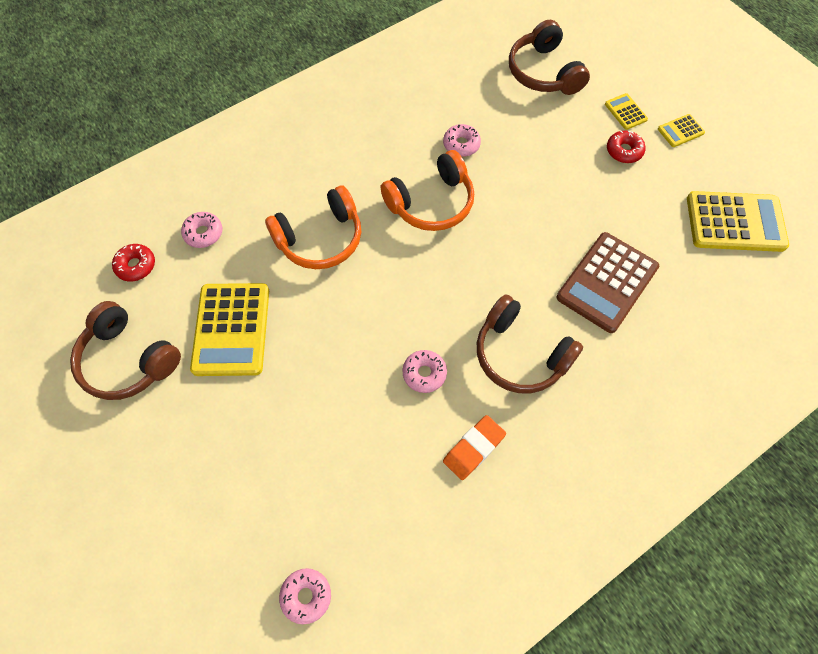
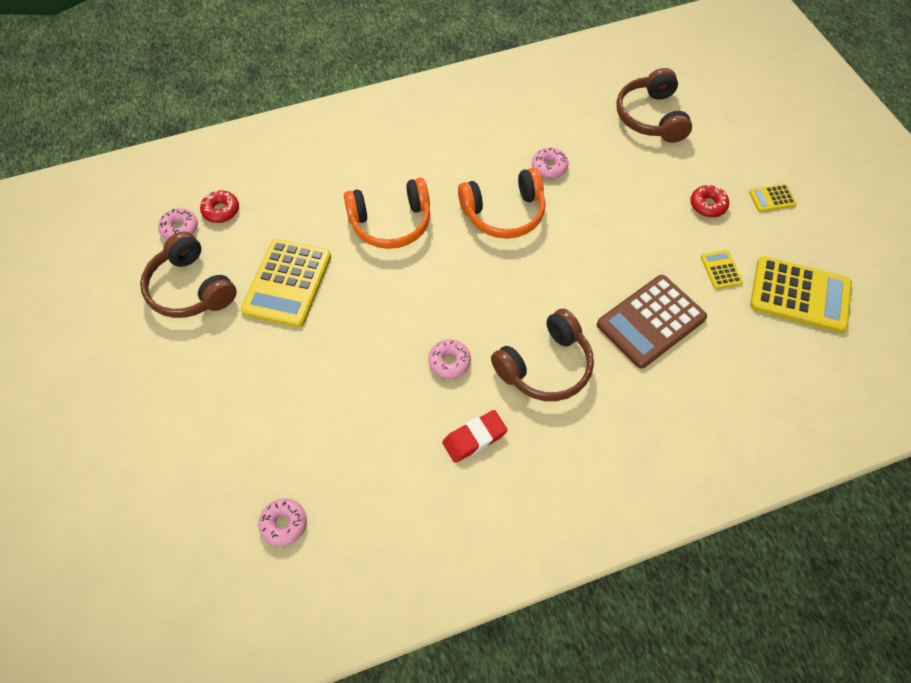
camera: 15 degrees right, 5 degrees down
(203, 233) = (288, 196): pink donut -> pink donut (179, 228)
(473, 448) = (474, 438): orange eraser -> red eraser
(520, 354) = (545, 366): brown headphones -> brown headphones turned 90 degrees counterclockwise
(625, 112) = (721, 169): yellow calculator -> yellow calculator (721, 270)

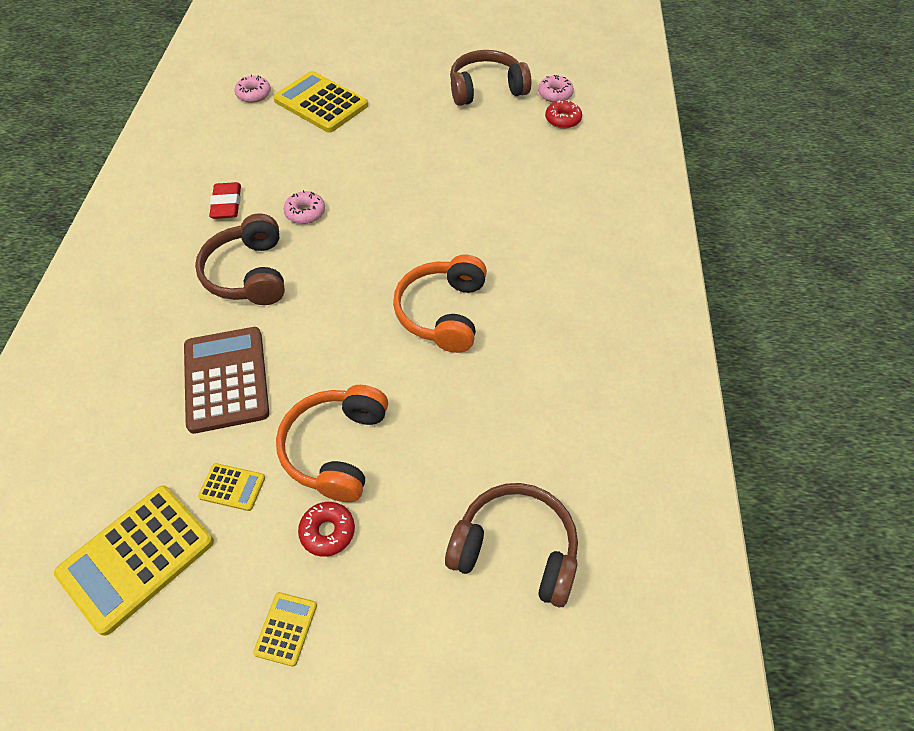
camera: 115 degrees right, 5 degrees down
(287, 283) = (456, 140): yellow calculator -> yellow calculator (321, 103)
(391, 223) = (483, 221): orange headphones -> orange headphones (336, 449)
(549, 167) = (486, 383): pink donut -> none

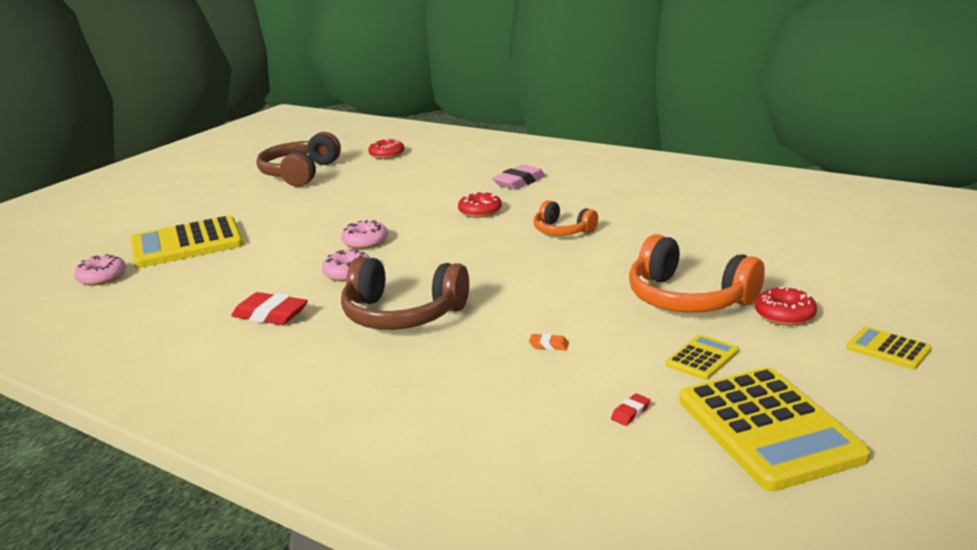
camera: 60 degrees left, 30 degrees down
(141, 462) = (630, 413): none -> red eraser
(226, 379) = (549, 345): brown calculator -> orange eraser
(443, 313) = (562, 230): orange headphones -> orange headphones, size x0.58
(459, 239) = (480, 211): none -> red donut
(515, 550) = (838, 242): brown headphones -> none
(545, 239) = (519, 182): none -> pink eraser
(555, 94) = (351, 152): pink donut -> pink donut (365, 242)

